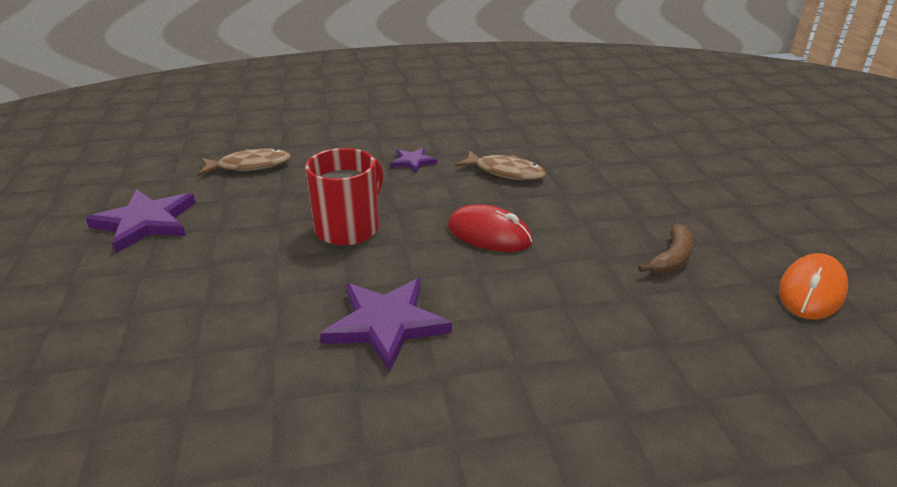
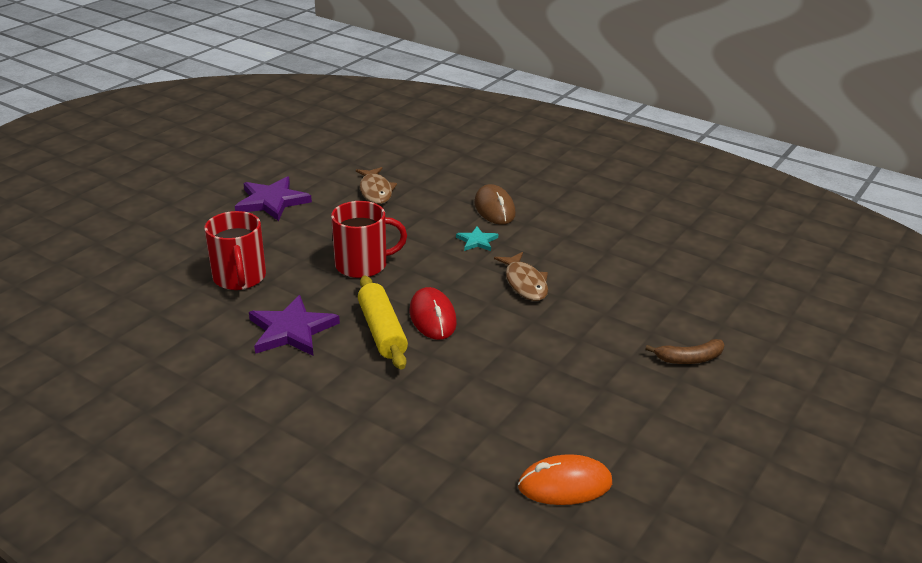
camera: 45 degrees right, 0 degrees up
(234, 311) = (239, 278): none -> red mug
(250, 166) = (375, 191): brown fish -> brown fish turned 45 degrees clockwise
(382, 134) = (494, 209): none -> brown mouse
(413, 162) = (477, 241): purple star -> turquoise star
(470, 270) = (382, 331): none -> yellow rolling pin
(672, 258) = (516, 404): brown banana -> brown banana (689, 359)

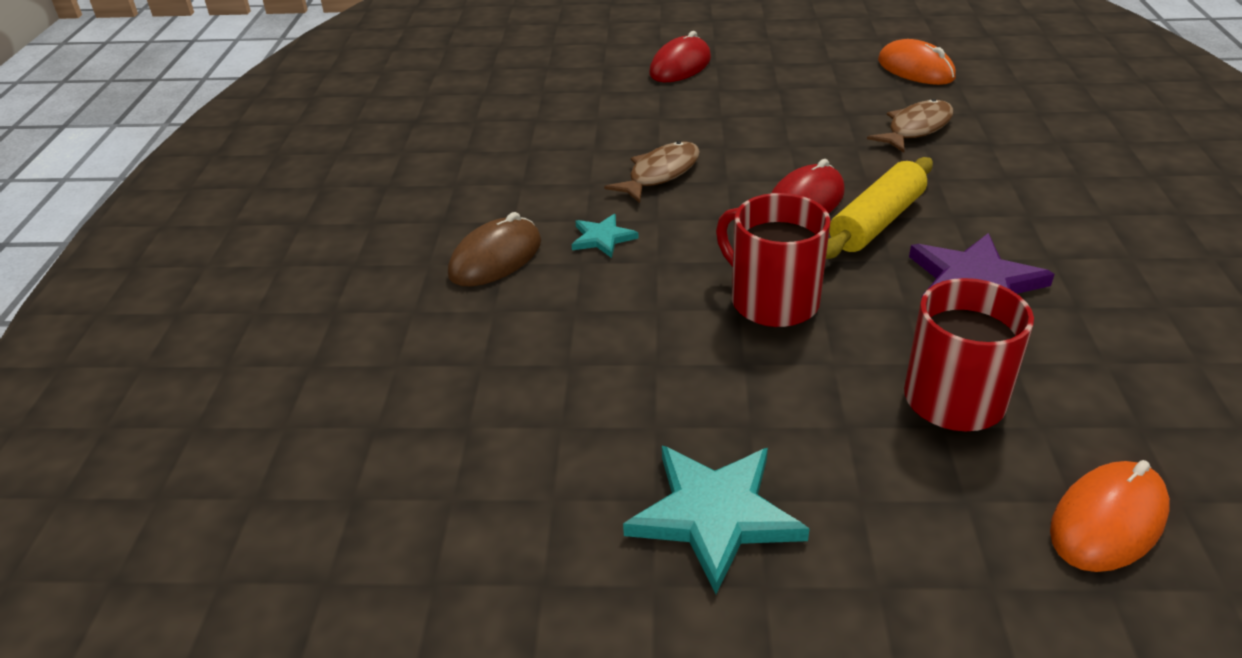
camera: 120 degrees left, 5 degrees up
(143, 273) = (1108, 521): none -> orange mouse
(272, 201) = (715, 515): purple star -> turquoise star
(375, 191) = (548, 399): brown fish -> brown fish (916, 128)
(689, 359) = (680, 66): brown banana -> red mouse

